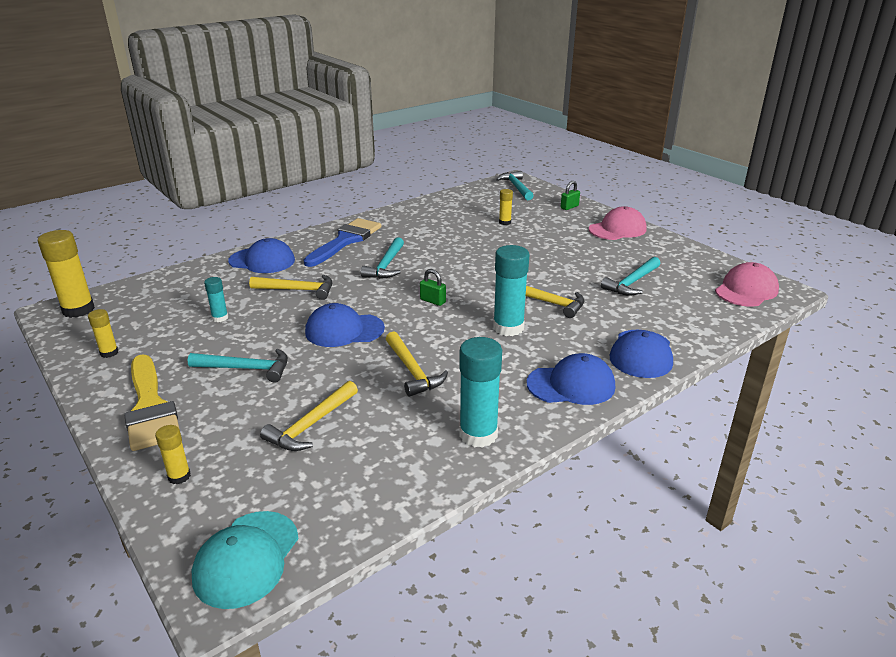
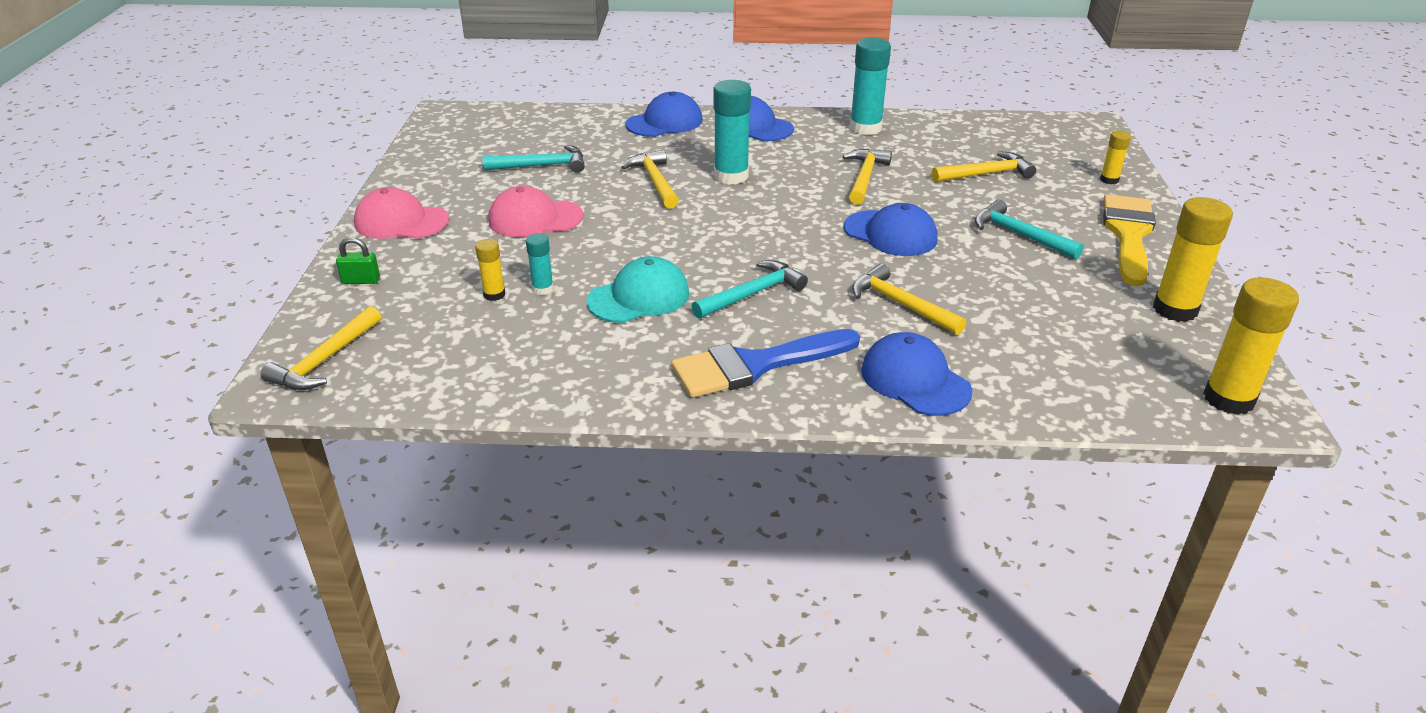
camera: 140 degrees left, 5 degrees up
(109, 353) = (1175, 309): yellow glue stick -> yellow glue stick, size x1.93
(220, 318) = (1024, 304): turquoise glue stick -> turquoise glue stick (542, 289)
(246, 559) = (1072, 130): turquoise cap -> turquoise cap (639, 297)
(433, 301) = (762, 227): green padlock -> none
(516, 187) = (324, 360): turquoise hammer -> yellow hammer
(746, 290) = (471, 124): pink cap -> pink cap (535, 219)

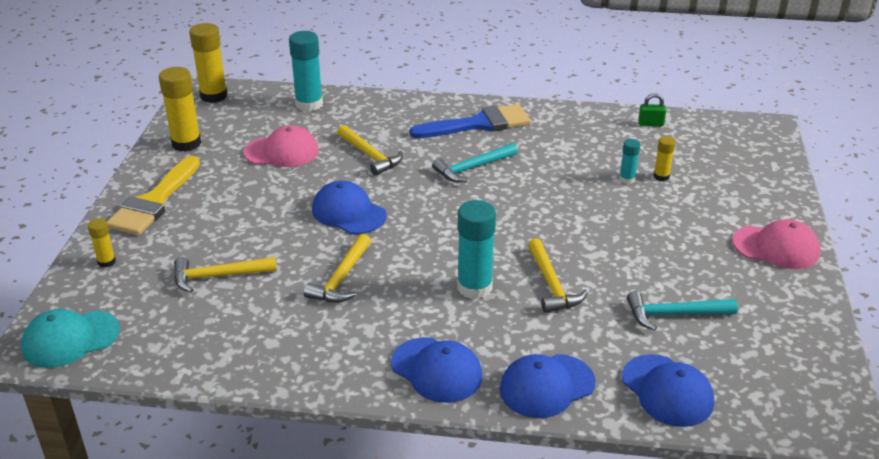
camera: 175 degrees left, 0 degrees up
(324, 360) = (750, 139): yellow hammer -> none
(361, 280) = (769, 192): green padlock -> green padlock (650, 124)
(535, 219) = (656, 244): pink cap -> pink cap (282, 152)
(639, 297) = (555, 169): turquoise cap -> turquoise cap (70, 339)
(865, 128) = (304, 359): turquoise glue stick -> turquoise glue stick (309, 104)
(915, 380) = (385, 112): blue cap -> blue cap (667, 391)
(1020, 234) = (242, 206): turquoise hammer -> none

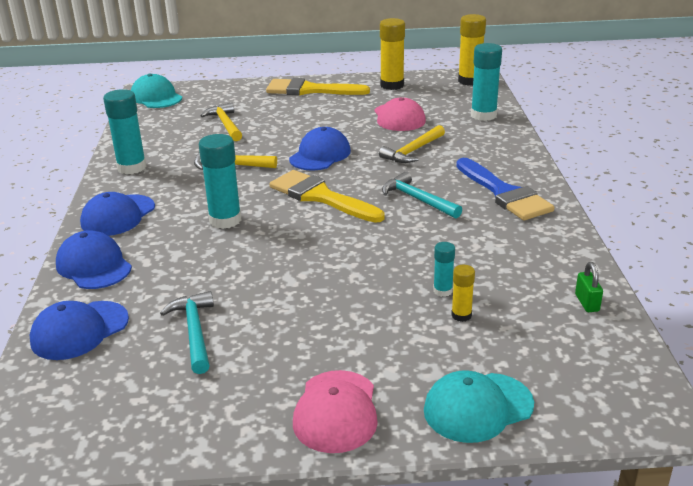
camera: 80 degrees right, 5 degrees down
(106, 262) = (235, 91): yellow glue stick -> none
(308, 361) = (132, 167): none -> turquoise glue stick
(446, 222) = (320, 197): none -> yellow brush
(551, 284) = (234, 257): yellow hammer -> none
(768, 188) = (478, 407): none -> turquoise cap

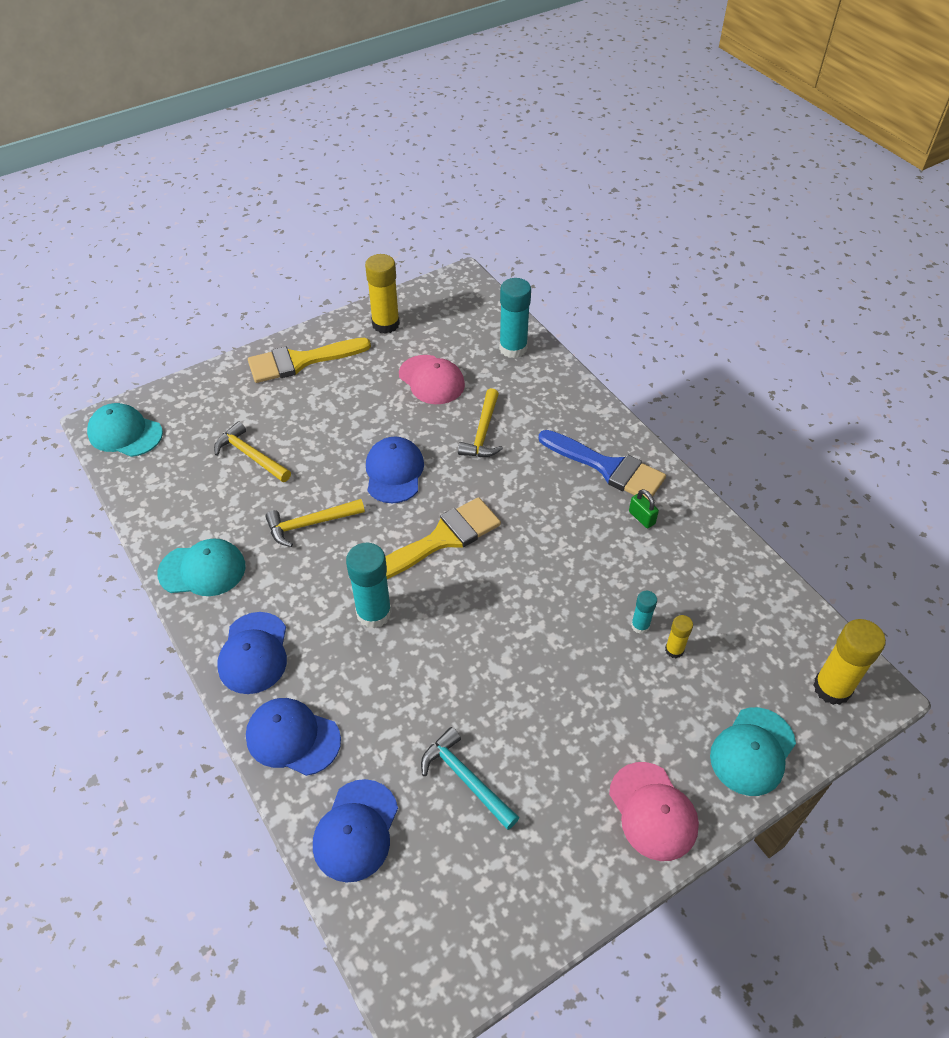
camera: 30 degrees left, 20 degrees up
(132, 167) = (202, 570): turquoise glue stick -> turquoise cap
(320, 197) = (442, 539): yellow brush -> yellow brush turned 135 degrees clockwise
(417, 199) = (536, 506): turquoise hammer -> none
(469, 81) = (462, 291): yellow glue stick -> yellow glue stick (832, 688)
(587, 303) = (758, 590): green padlock -> green padlock (641, 518)

